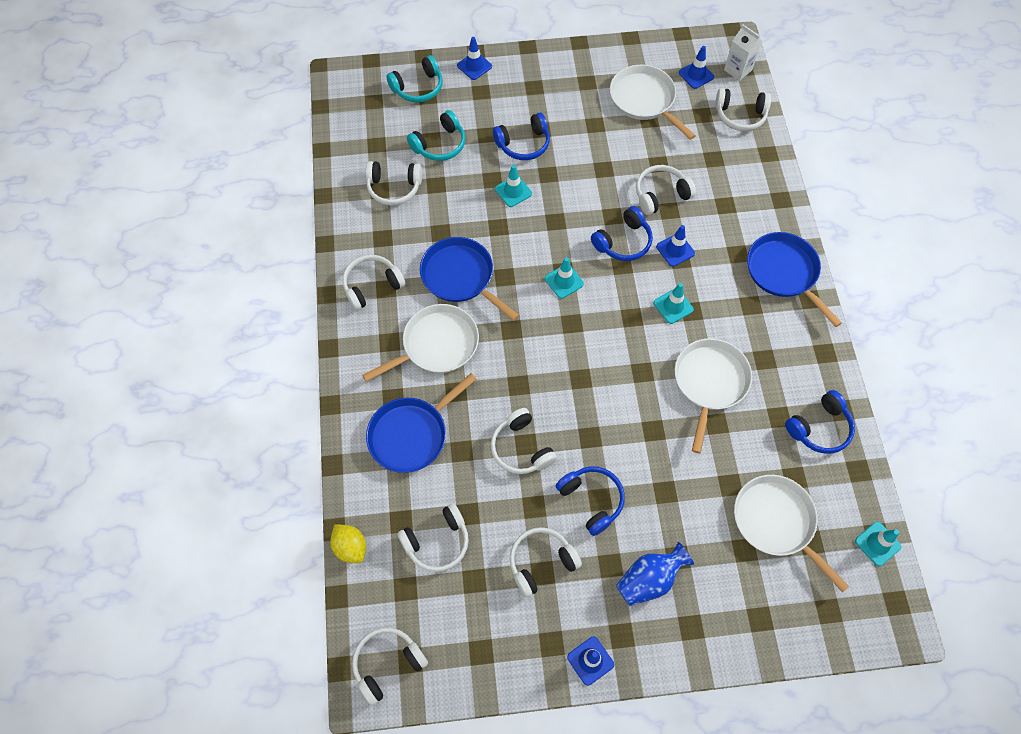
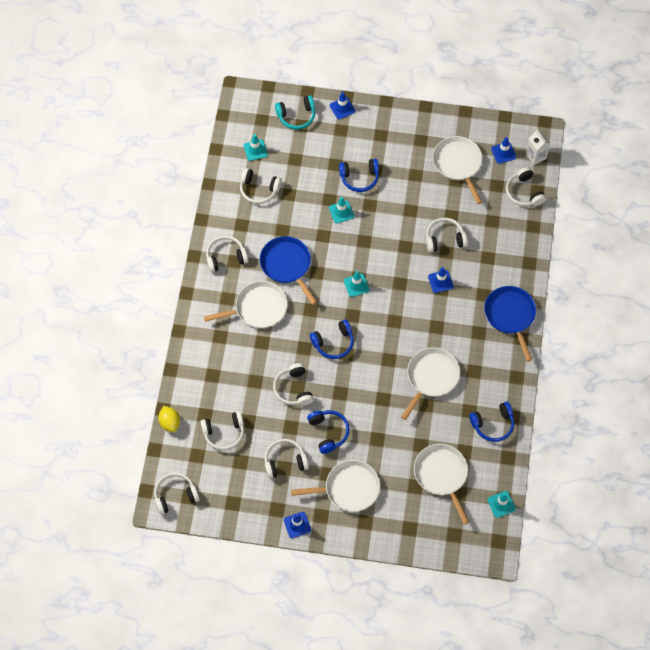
camera: 15 degrees right, 0 degrees up
(411, 435) = (225, 363): blue pan -> none
(440, 144) = (300, 164): turquoise headphones -> none
(623, 242) = (406, 267): blue headphones -> blue headphones (333, 343)
(649, 579) = (349, 488): blue vase -> white pan
(673, 306) = (425, 320): turquoise traffic cone -> turquoise traffic cone (255, 150)
(740, 115) = (524, 192): white headphones -> white headphones turned 45 degrees clockwise

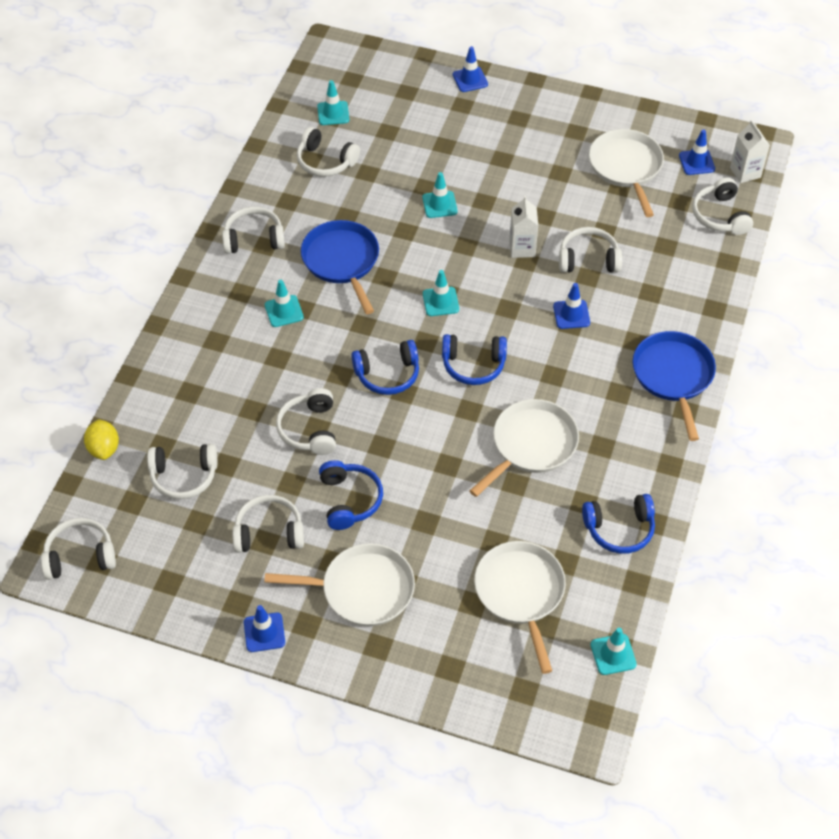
camera: 10 degrees right, 10 degrees down
(258, 308) = (284, 311): white pan -> turquoise traffic cone
(296, 116) = (402, 81): turquoise headphones -> none
(359, 178) = (476, 166): blue headphones -> blue headphones (473, 365)
(401, 237) = (522, 248): none -> white carton

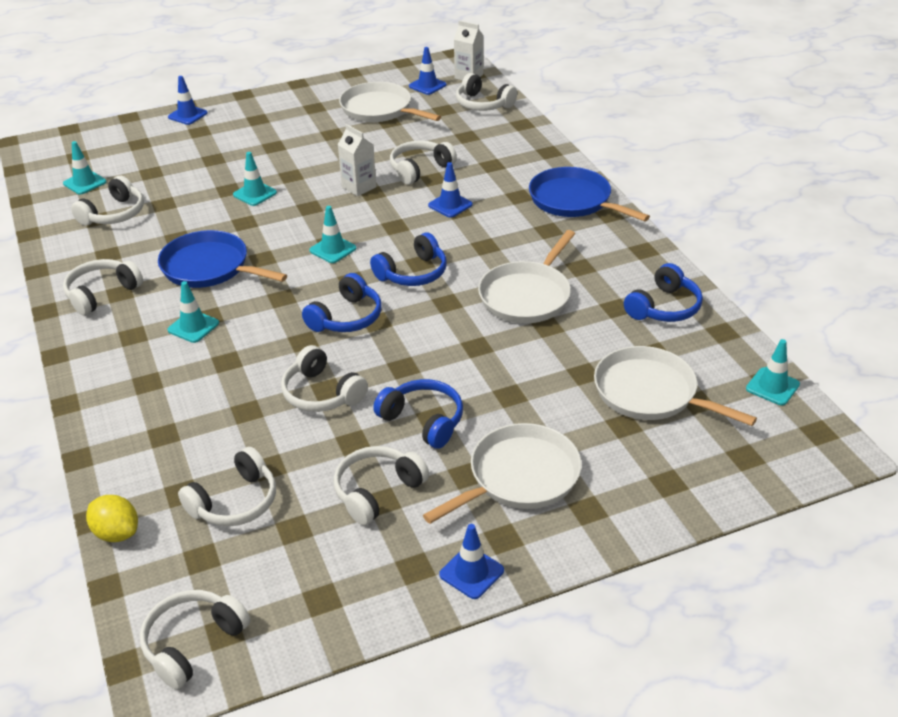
camera: 40 degrees left, 15 degrees down
(325, 161) = (114, 214): white headphones -> white headphones turned 45 degrees counterclockwise
(531, 445) = (527, 296): white pan -> white pan turned 150 degrees counterclockwise

